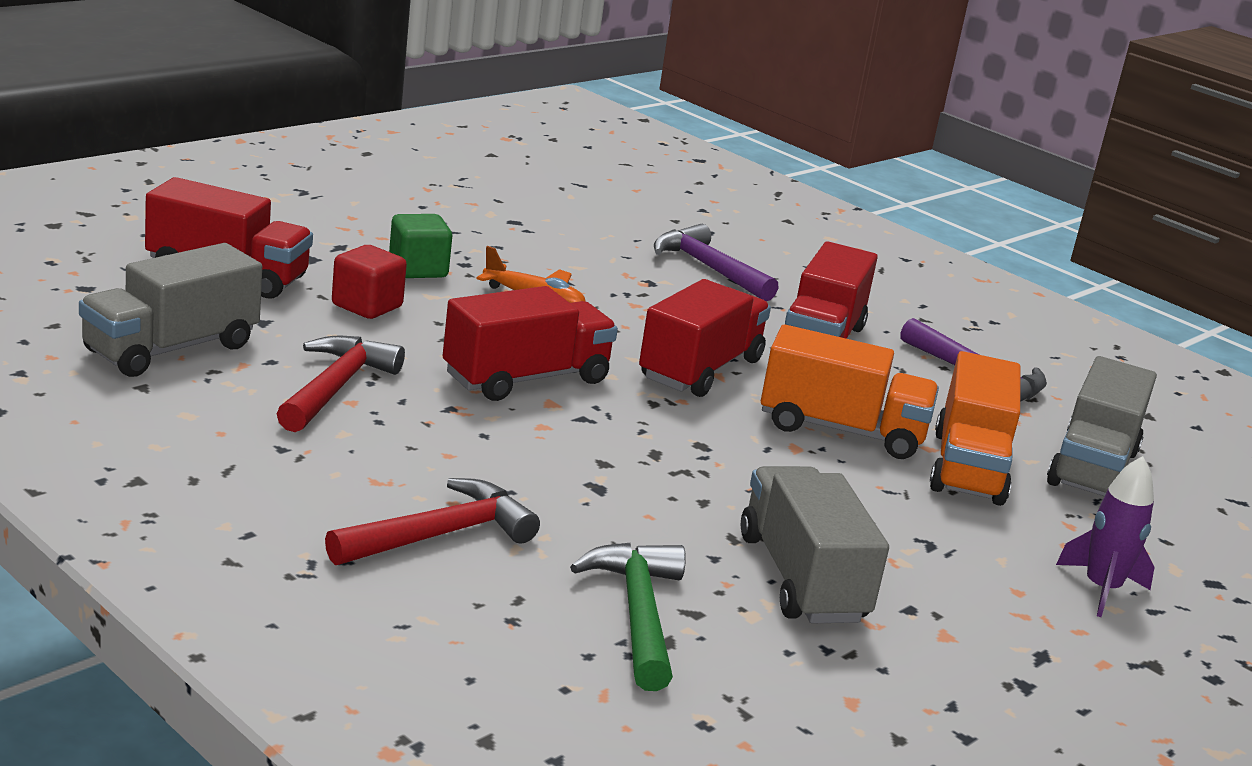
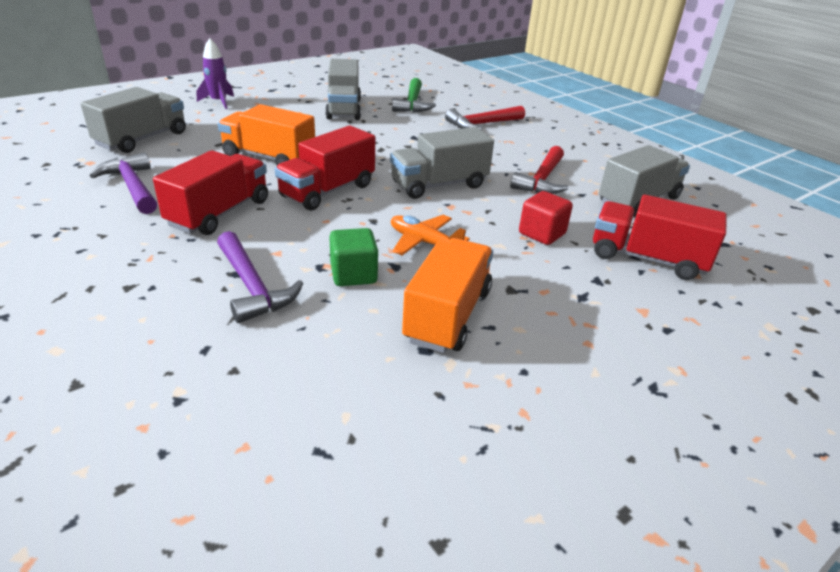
camera: 170 degrees left, 10 degrees up
(418, 269) = (513, 271): green cube -> green cube (353, 274)
(526, 378) = (439, 185): red truck -> grey truck
(968, 467) = (217, 140): orange truck -> orange truck (448, 315)

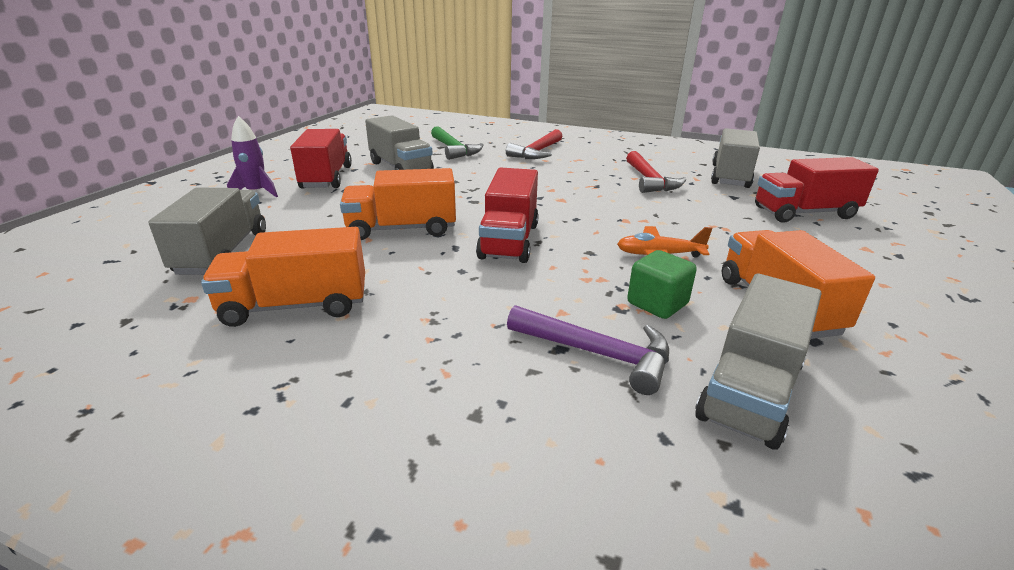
camera: 30 degrees left, 5 degrees down
(133, 187) = (296, 306): purple hammer -> orange truck
(219, 213) = (442, 297): red truck -> red truck (326, 178)
(439, 185) = (588, 206): grey truck -> grey truck (749, 391)
(542, 234) = (719, 219): red cube -> none

